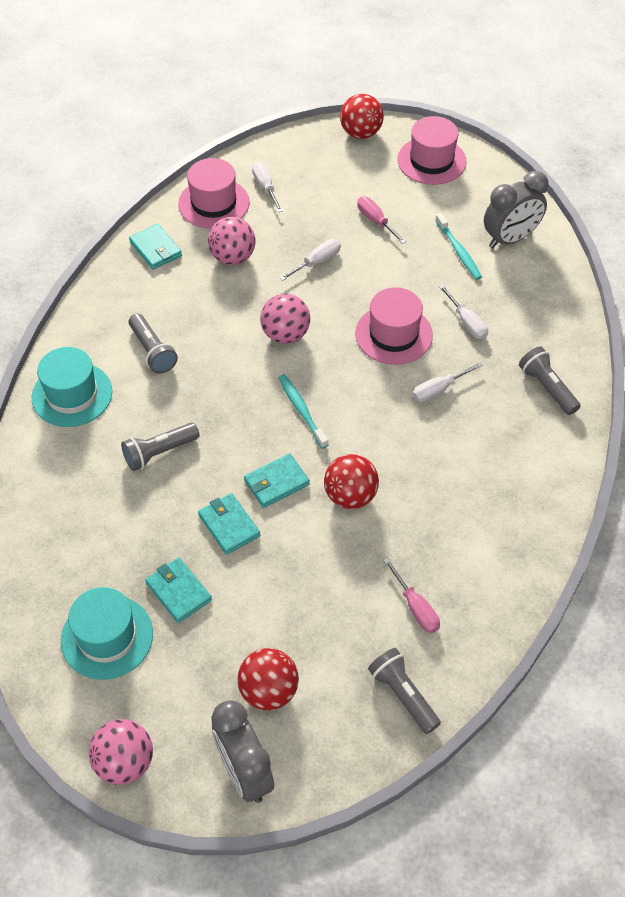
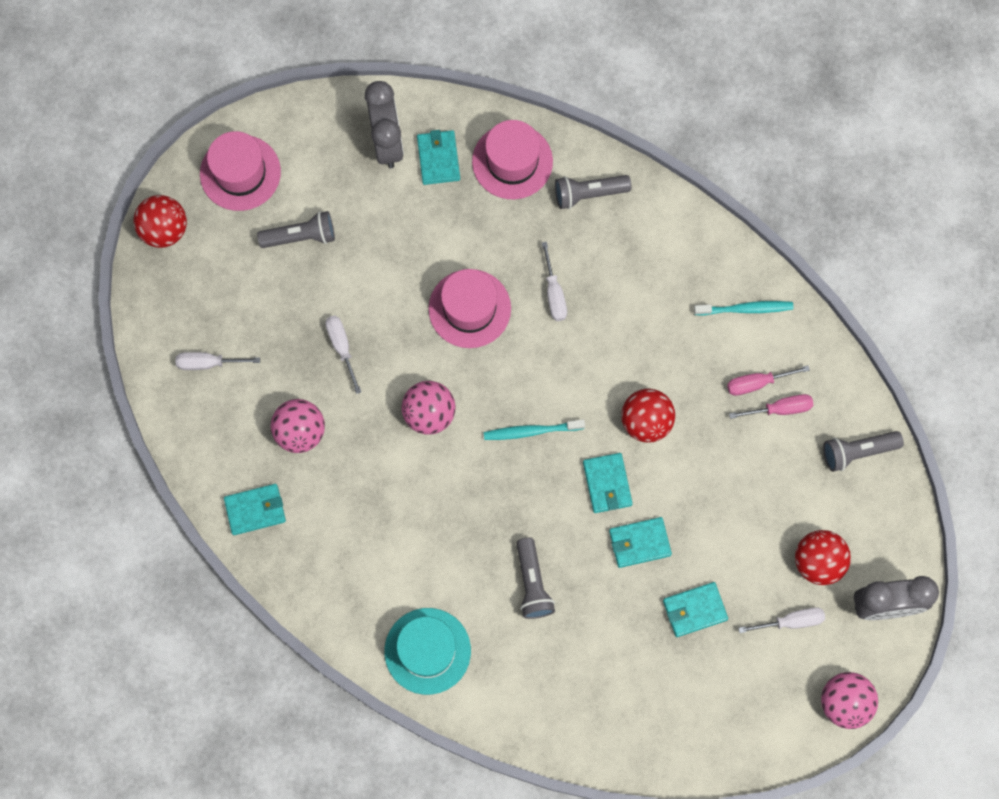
camera: 70 degrees left, 20 degrees up
(107, 637) = (719, 687): turquoise hat -> none
(152, 351) = (400, 554): grey flashlight -> grey flashlight (301, 236)
(213, 203) = (210, 427): pink hat -> pink hat (512, 161)
(376, 221) = (307, 266): pink screwdriver -> pink screwdriver (757, 383)
(458, 251) = (384, 200): turquoise toothbrush -> turquoise toothbrush (745, 309)
(466, 322) = (481, 233): white screwdriver -> white screwdriver (790, 621)
(516, 275) = (438, 158): none -> turquoise wallet

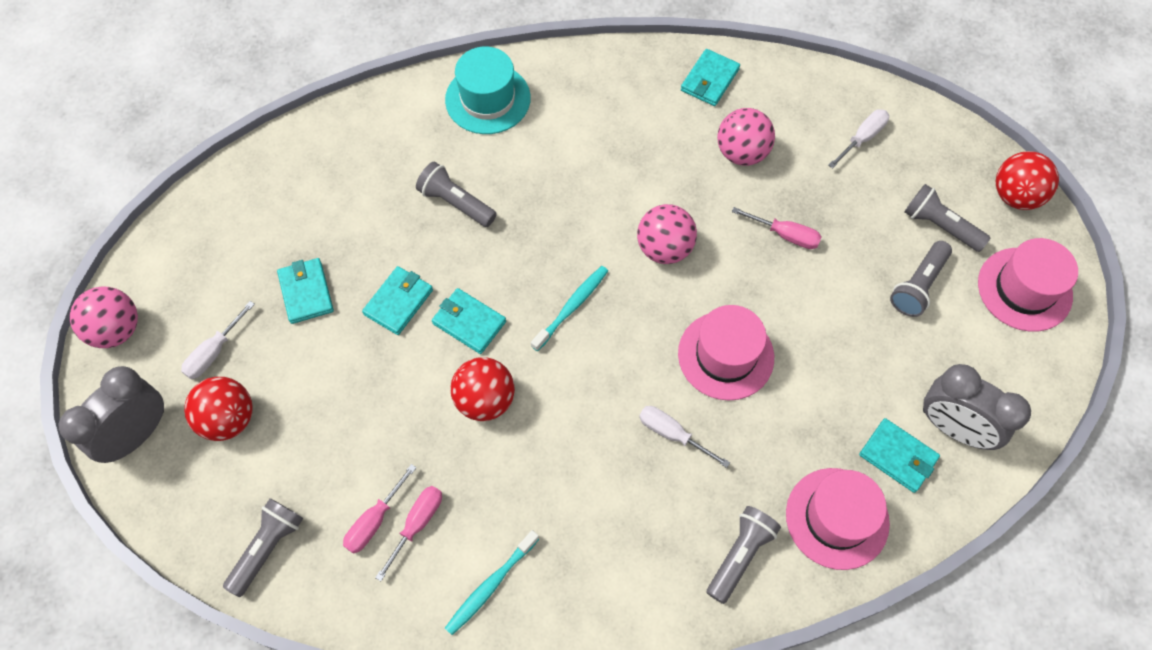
camera: 135 degrees right, 10 degrees down
(238, 258) = (939, 226): none -> grey flashlight
(342, 348) = (784, 235): white screwdriver -> pink screwdriver
(694, 610) = (306, 292): turquoise wallet -> turquoise wallet turned 45 degrees counterclockwise

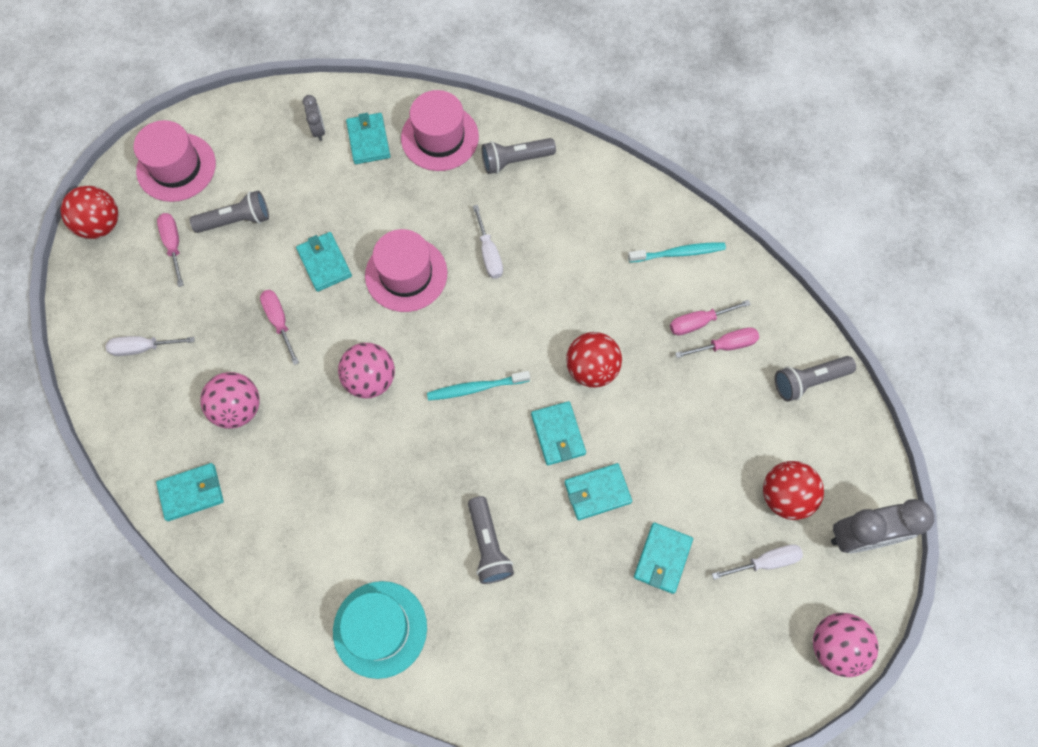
camera: 140 degrees left, 5 degrees up
(804, 309) = (324, 263): none -> turquoise wallet
(939, 226) = (174, 245): grey flashlight -> pink screwdriver
(953, 428) = (318, 130): grey clock -> grey clock, size x0.49

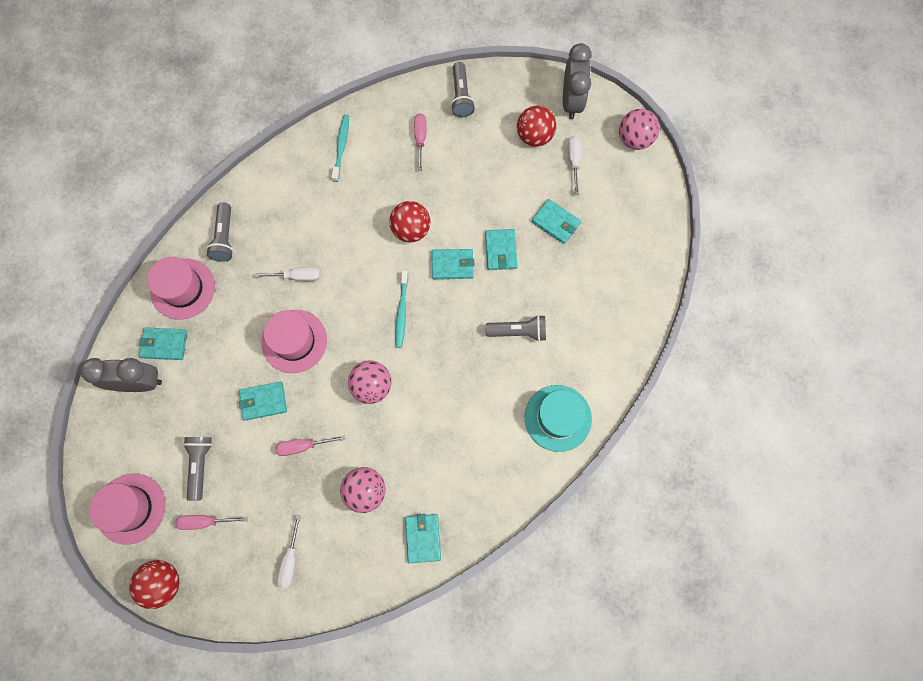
camera: 75 degrees left, 5 degrees up
(318, 130) = (139, 382): grey clock -> grey clock, size x2.04
(699, 322) = (398, 150): pink screwdriver -> none

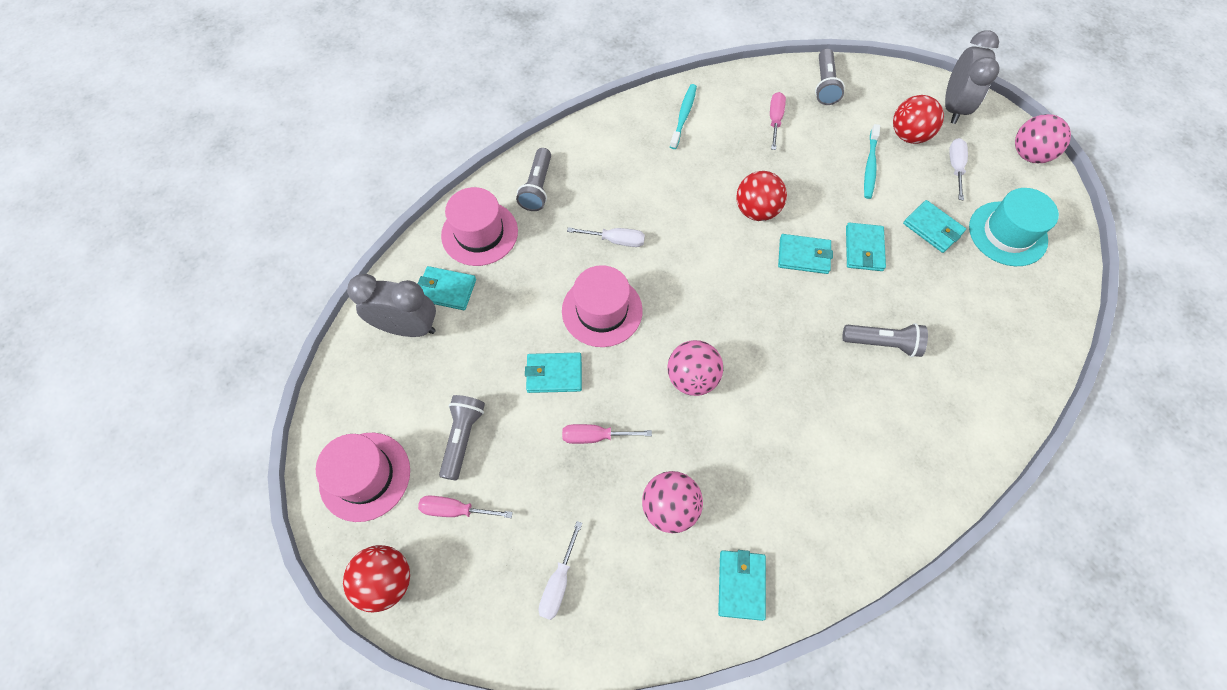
camera: 10 degrees right, 10 degrees down
(401, 312) = (737, 298): turquoise toothbrush -> turquoise toothbrush (870, 166)
(558, 418) = (932, 457): turquoise hat -> turquoise hat (1007, 233)

